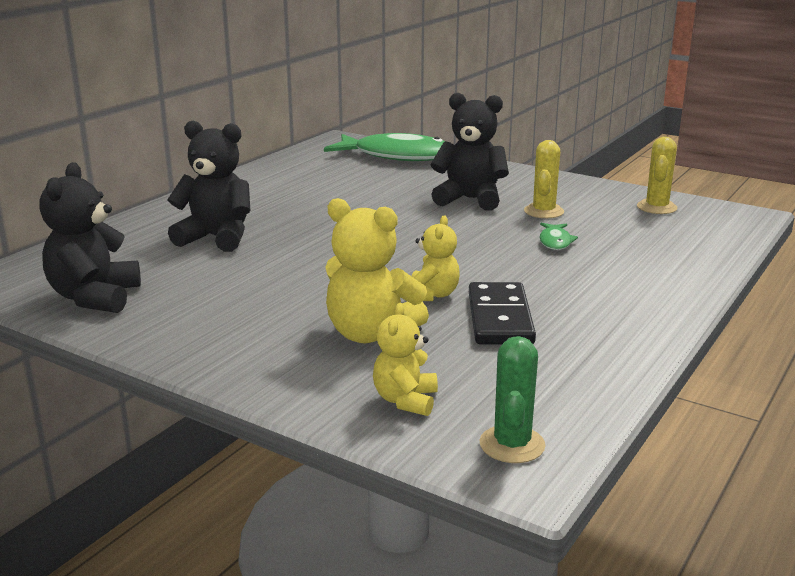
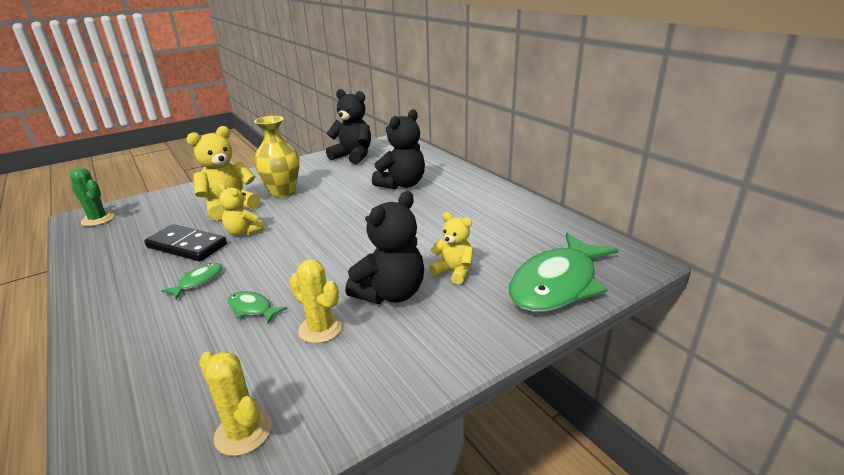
camera: 115 degrees right, 5 degrees up
(289, 310) = (283, 192): none -> yellow vase
(405, 400) = (165, 205): yellow teddy bear -> yellow teddy bear (453, 272)
(552, 281) = (198, 281): none -> green fish

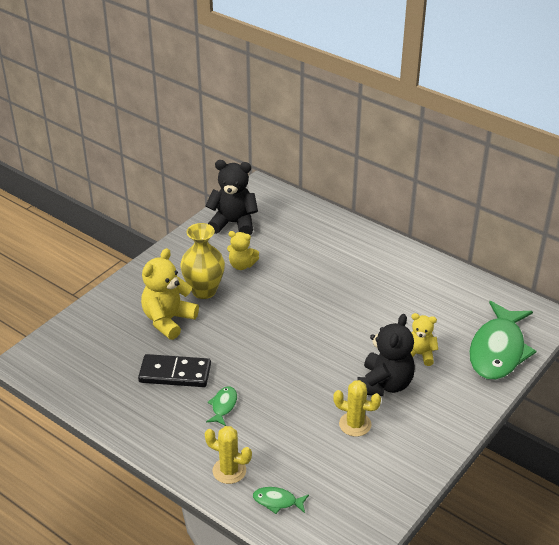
camera: 20 degrees left, 10 degrees up
(98, 219) = (48, 360): green cactus -> none
(243, 232) = (212, 348): yellow teddy bear -> yellow teddy bear (242, 265)
(243, 432) = (362, 501): yellow cactus -> yellow cactus (229, 471)
(252, 308) = (291, 420): green fish -> green fish (277, 501)
(402, 184) = (314, 259): black teddy bear -> none

